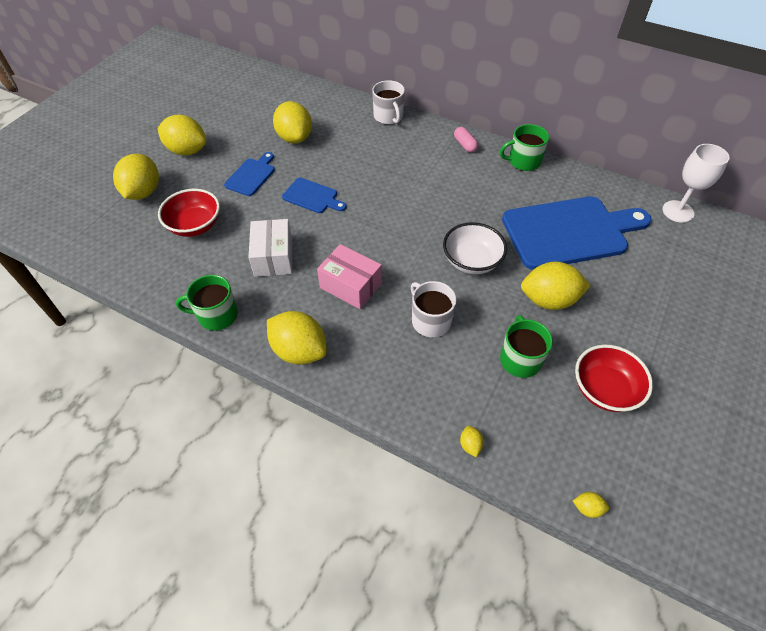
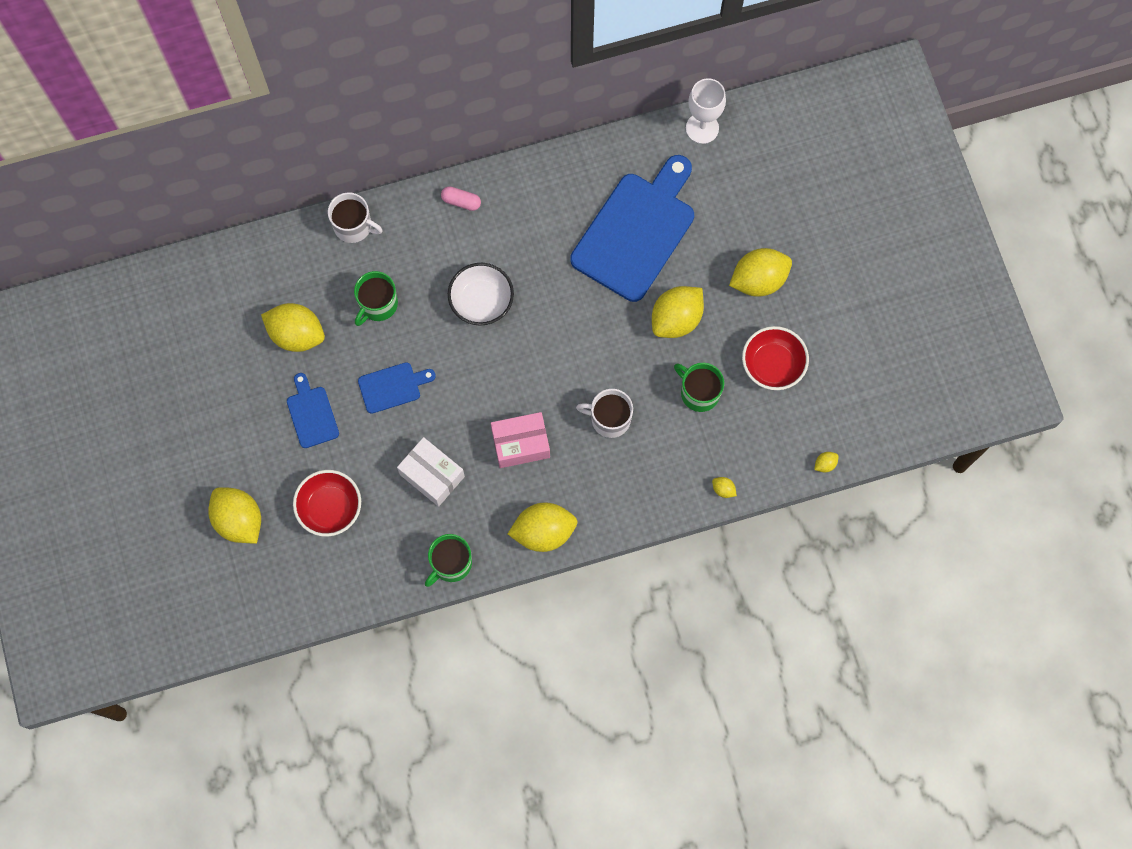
camera: 45 degrees left, 20 degrees up
(187, 151) = (215, 442): yellow lemon -> yellow lemon (758, 280)
(471, 261) = (588, 334): white bowl -> white bowl (481, 301)
(523, 161) = (531, 177): green mug -> green mug (377, 304)

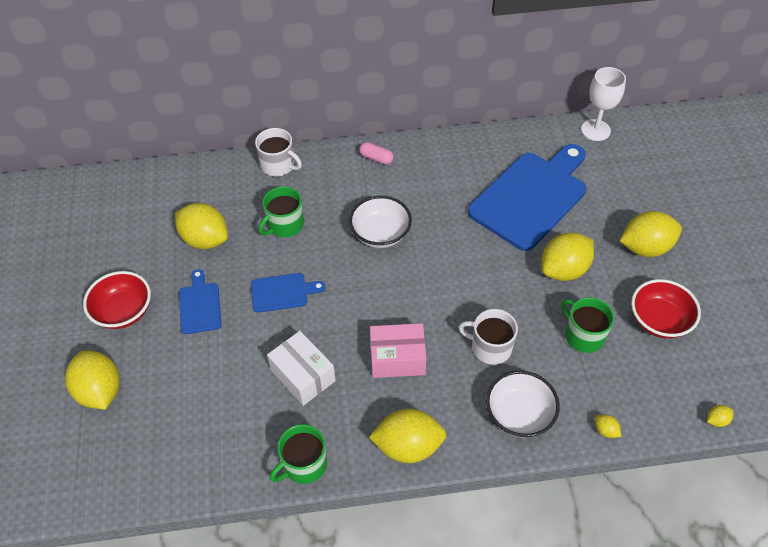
camera: 10 degrees right, 20 degrees down
(330, 508) = (193, 392): red bowl -> red bowl (123, 311)
(643, 485) = (519, 414): none -> white bowl

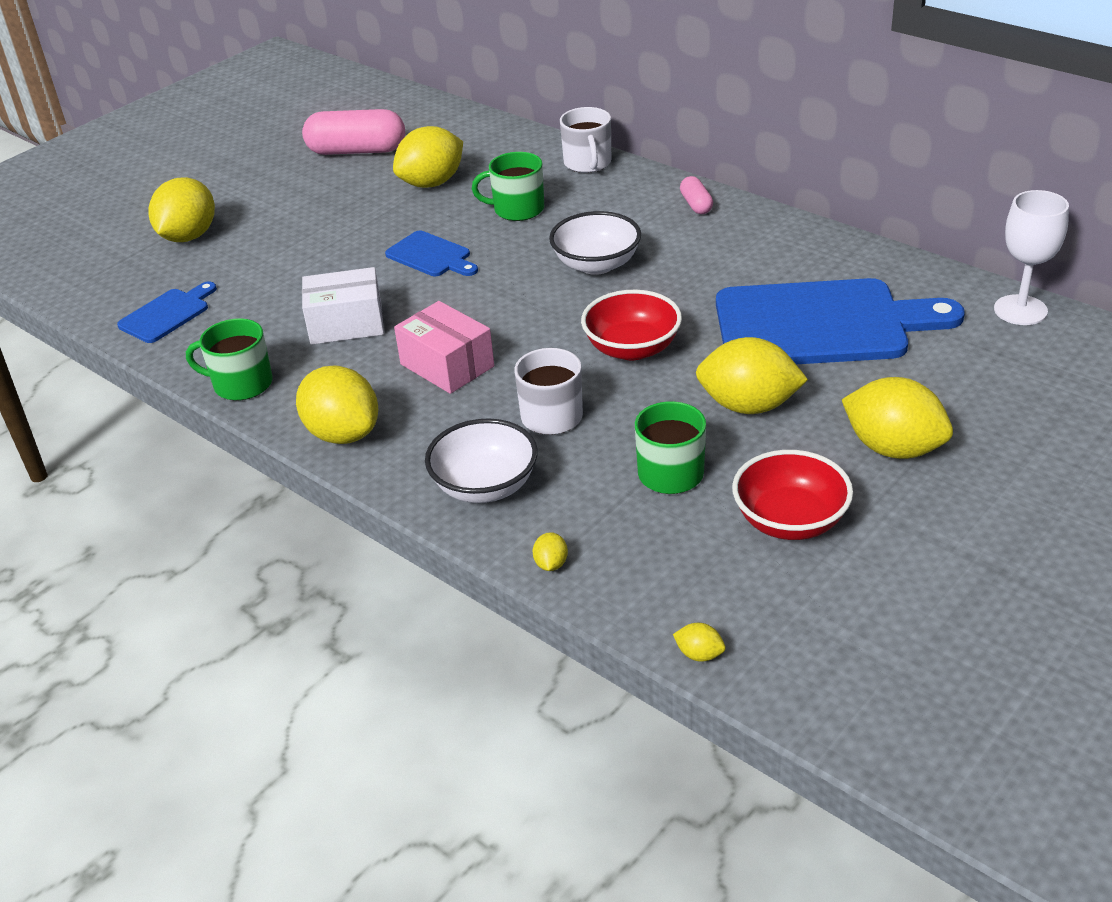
camera: 50 degrees right, 15 degrees down
(117, 246) = (357, 151): none -> pink capsule
(123, 311) = (289, 196): red bowl -> red bowl (632, 348)
(200, 305) = (350, 225): blue cutting board -> blue cutting board (167, 314)
(205, 239) = (432, 183): yellow lemon -> yellow lemon turned 60 degrees clockwise
(303, 375) = (346, 324): white box -> white box turned 75 degrees clockwise

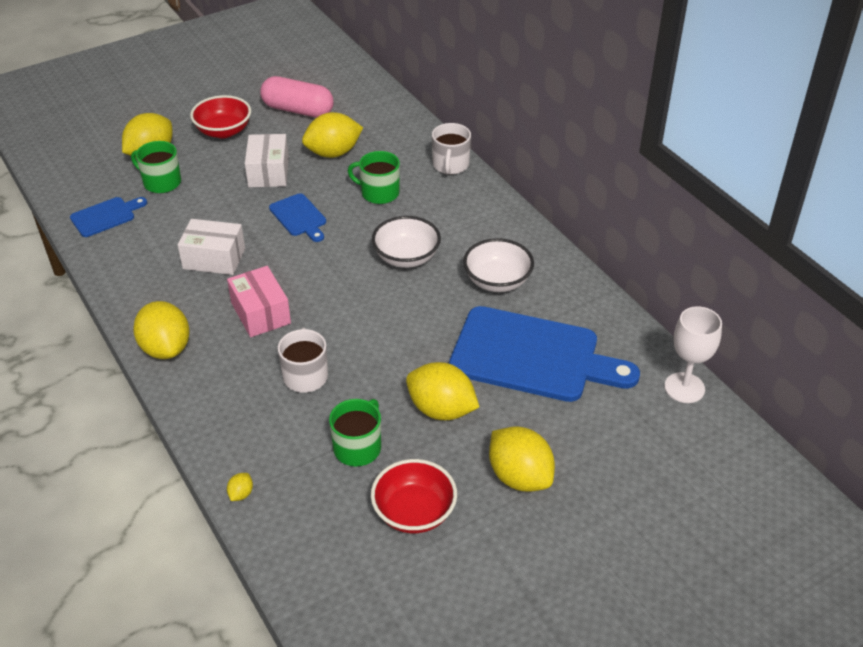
camera: 15 degrees right, 5 degrees up
(241, 384) = (123, 288): green mug -> green mug (161, 182)
(360, 220) = (268, 172): none -> white box
(485, 486) = (233, 419): white bowl -> white bowl (497, 281)
(632, 348) = (390, 337): red bowl -> red bowl (223, 131)
(696, 205) = (506, 224): pink capsule -> none
(699, 654) = (295, 595): yellow lemon -> none

